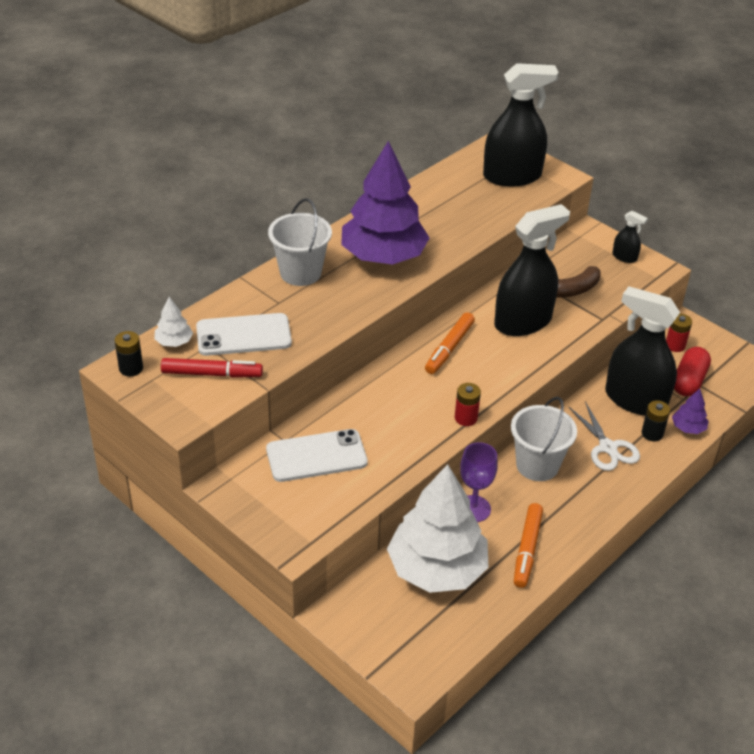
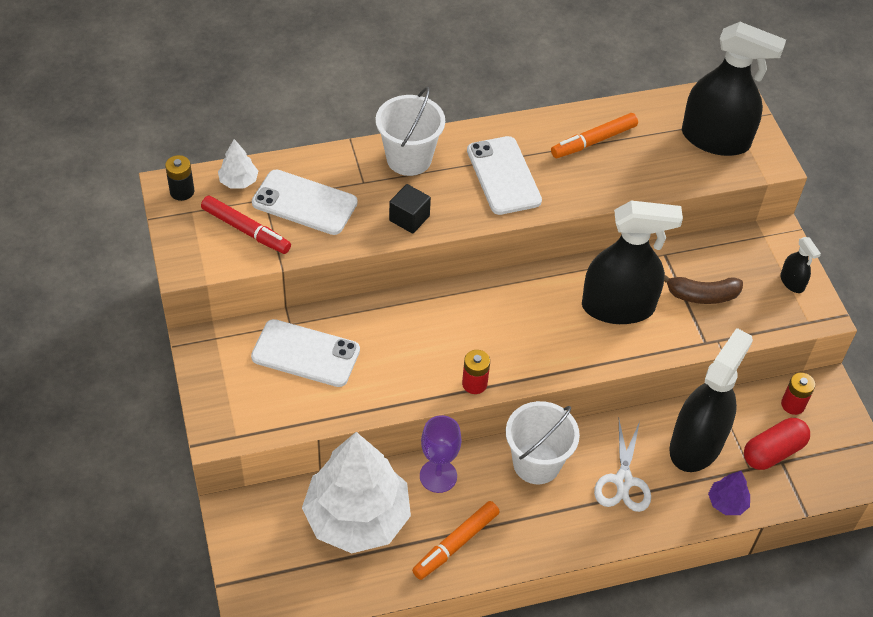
camera: 30 degrees right, 10 degrees up
(337, 313) = (409, 218): none -> black cube
(383, 256) = (503, 176): purple tree -> white phone
(449, 348) = (519, 301): orange marker -> orange marker (593, 141)
(635, 400) = (696, 444): black spray bottle -> black spray bottle turned 60 degrees clockwise
(652, 433) = (683, 489): black battery -> none

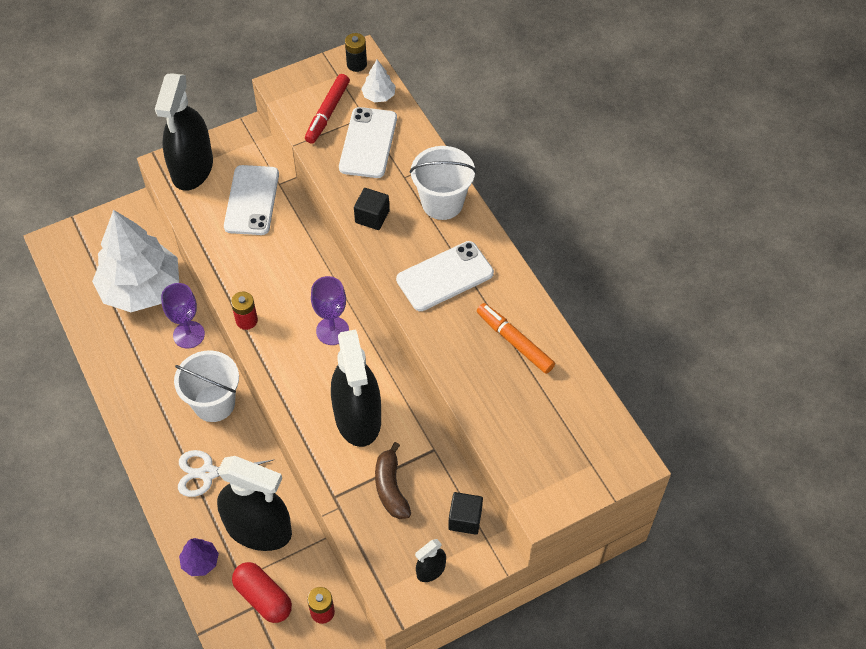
camera: 80 degrees right, 5 degrees up
(455, 544) = (127, 359): orange marker -> none
(507, 309) = (332, 331): none -> purple goblet
(715, 139) = (556, 449): black spray bottle -> black spray bottle (192, 168)
(742, 246) = (465, 519): none -> black cube

